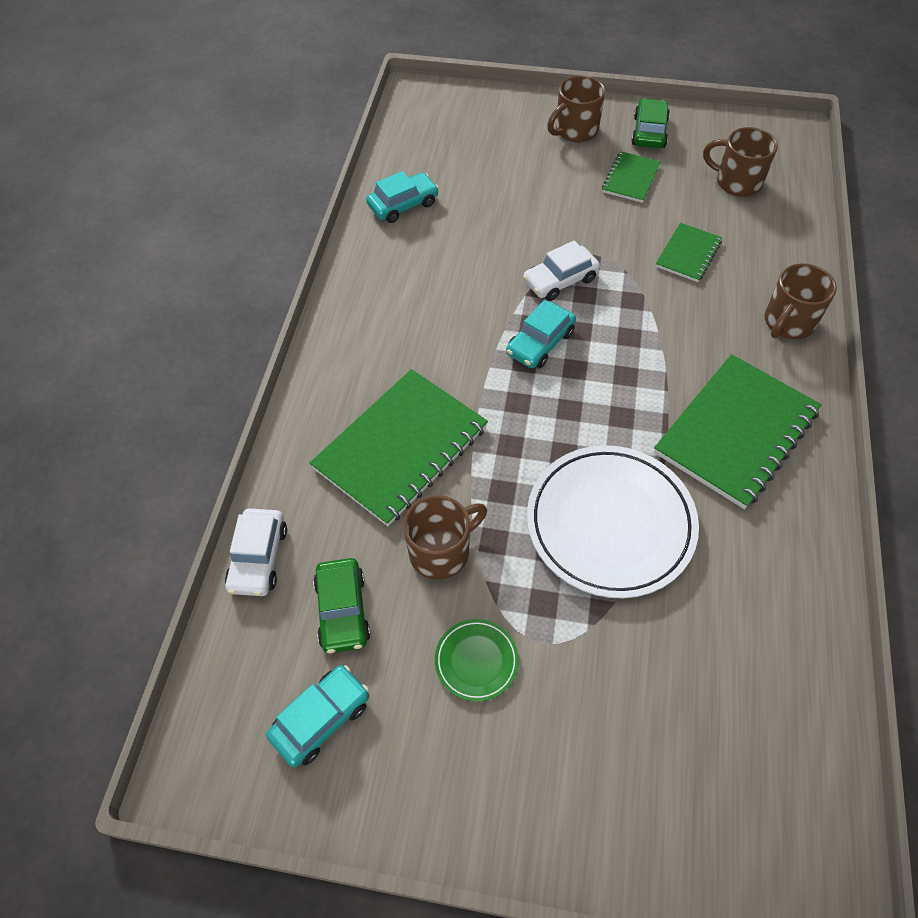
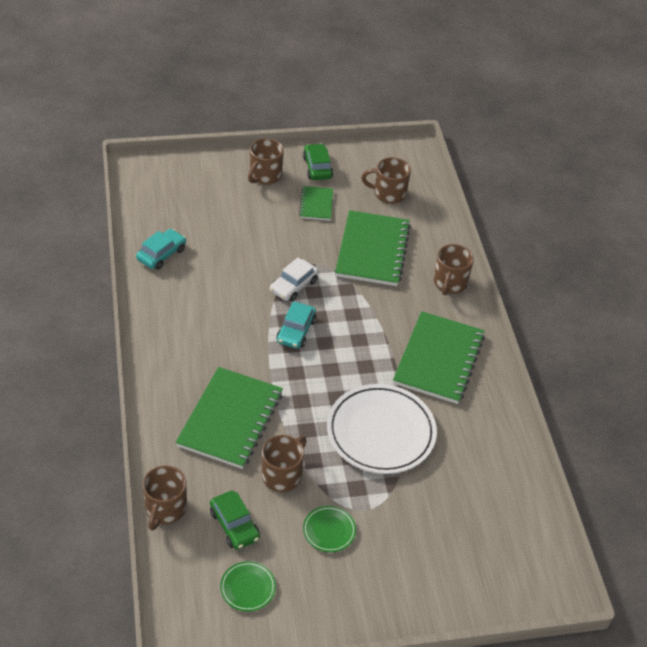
camera: 25 degrees left, 10 degrees down
(258, 558) = (165, 509): white car -> brown mug
(321, 719) = (248, 588): turquoise car -> green plate
(688, 254) = (372, 250): green notebook -> green notebook, size x1.97

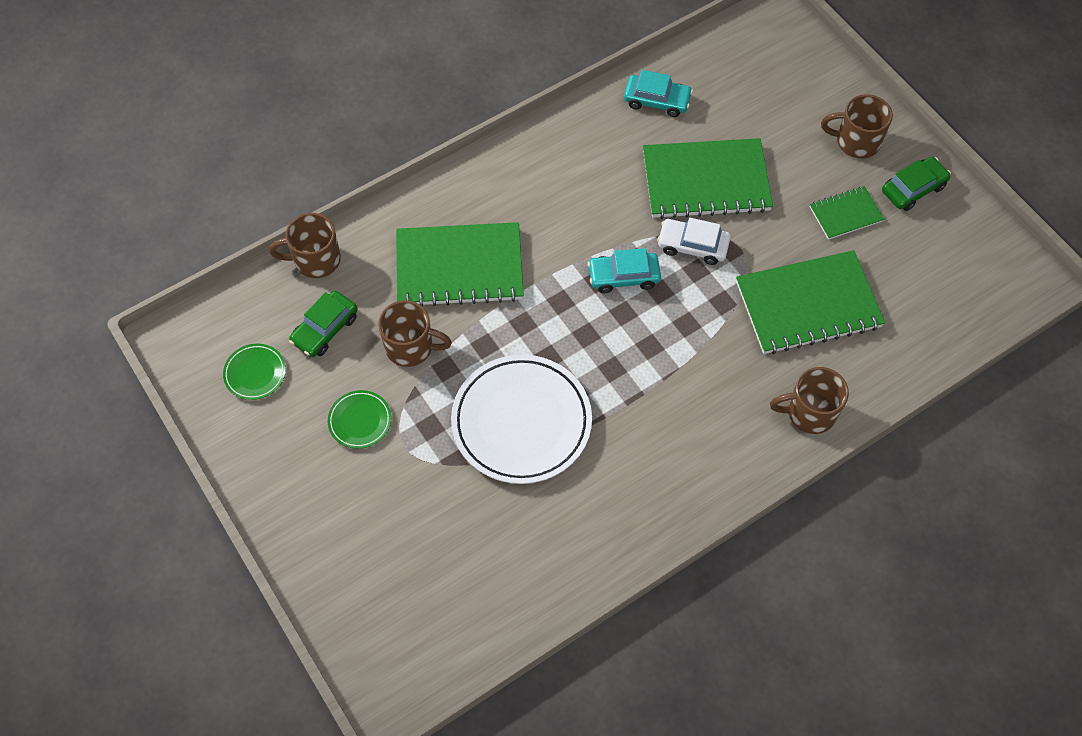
camera: 70 degrees right, 15 degrees up
(388, 194) = (924, 284): brown mug -> none
(439, 359) = (670, 445): green notebook -> green notebook (706, 181)

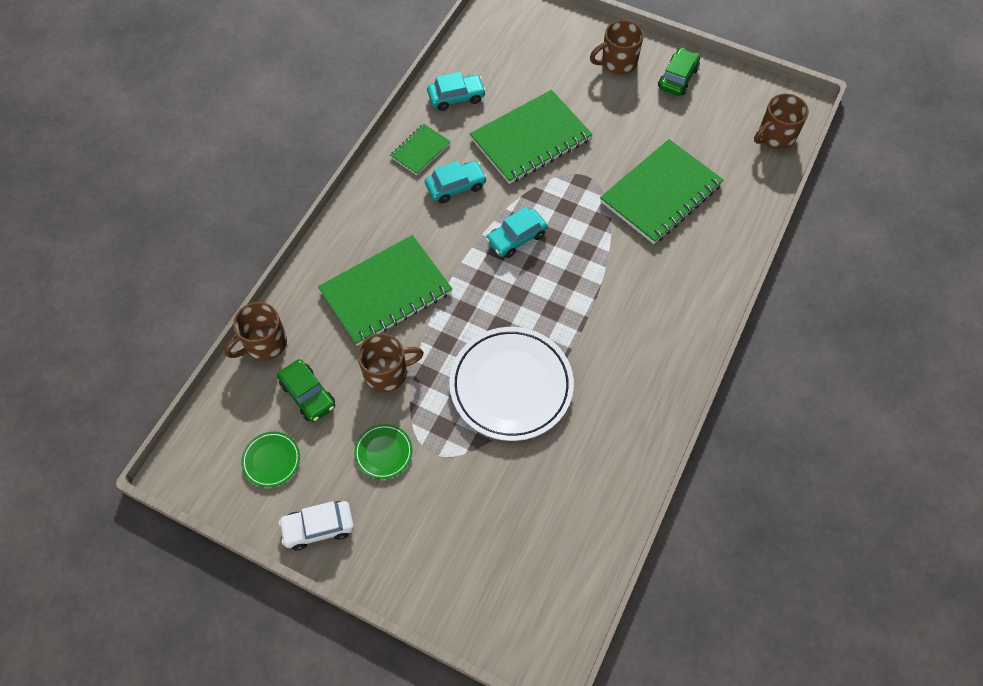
camera: 30 degrees left, 0 degrees up
(325, 329) = (308, 395): green car -> green car turned 45 degrees counterclockwise
(596, 194) = (455, 186): none -> turquoise car
(692, 246) = (552, 191): white car -> white car (318, 527)
(809, 413) = (712, 270): brown mug -> brown mug (775, 136)
(845, 214) = (644, 117): green notebook -> green notebook (420, 150)

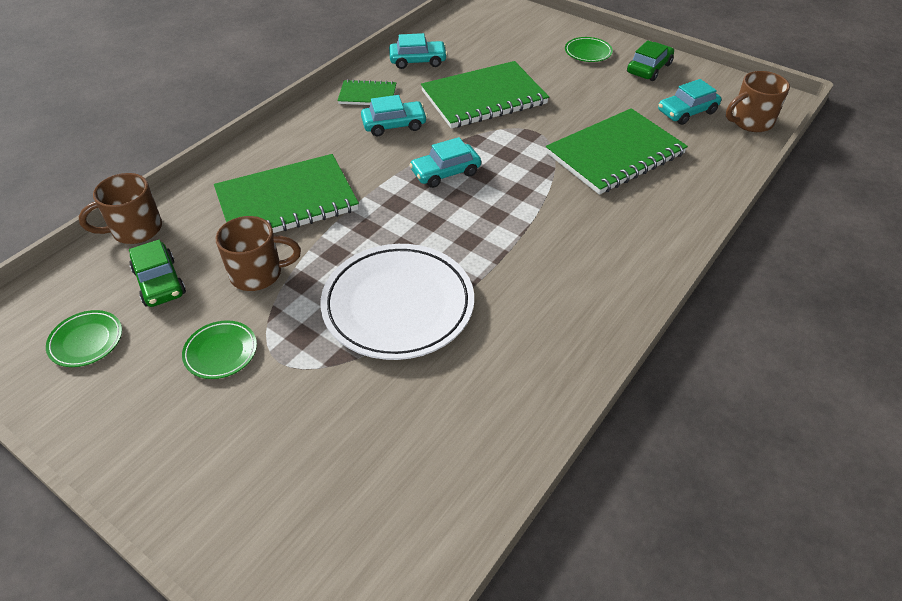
camera: 10 degrees right, 15 degrees down
(318, 527) = (105, 422): white car -> none
(420, 150) = (367, 95): green notebook -> green notebook turned 45 degrees clockwise
(617, 63) = (588, 52): brown mug -> green plate
(718, 131) = (687, 112): none -> turquoise car

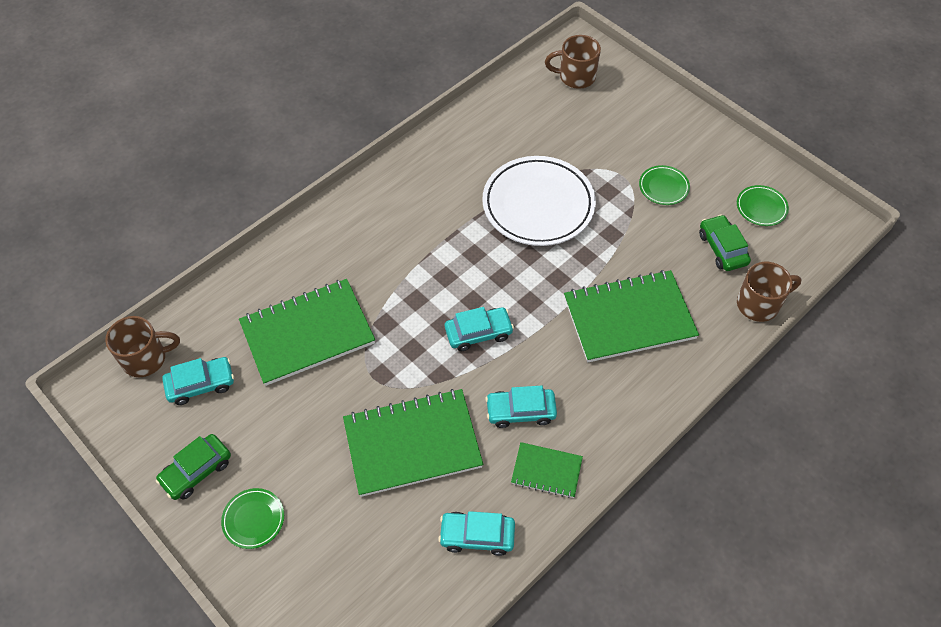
camera: 170 degrees left, 10 degrees up
(258, 274) = (645, 245): brown mug -> brown mug (575, 77)

